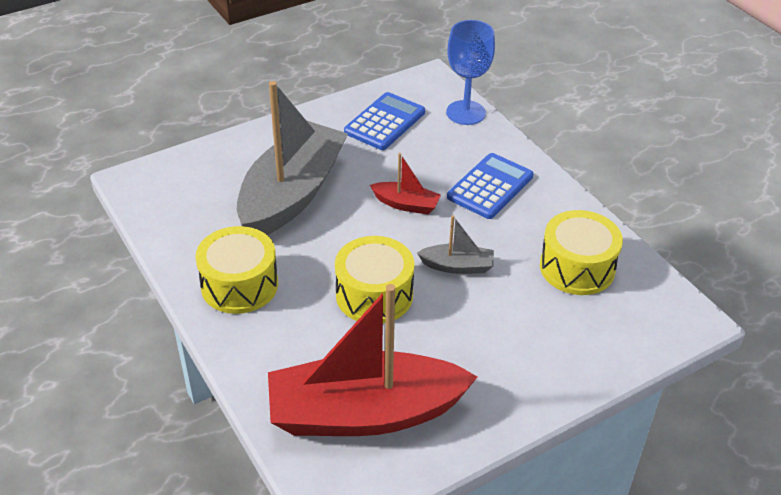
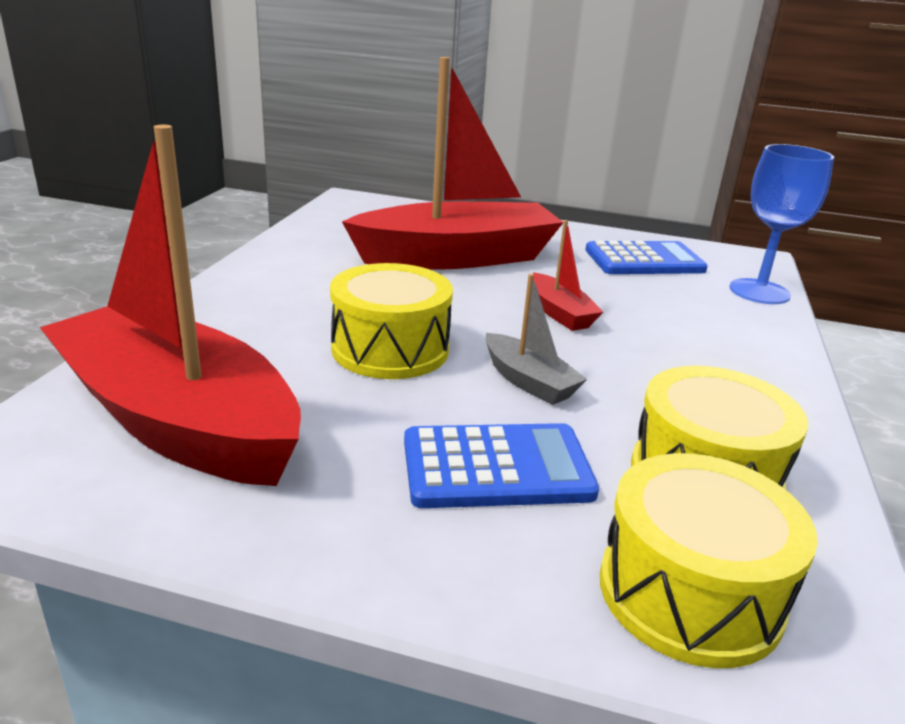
camera: 45 degrees right, 15 degrees down
(239, 285) = (291, 279): yellow drum -> yellow drum (690, 592)
(292, 194) = (457, 257): grey boat -> red boat
(490, 187) = (694, 349): blue calculator -> blue calculator (496, 467)

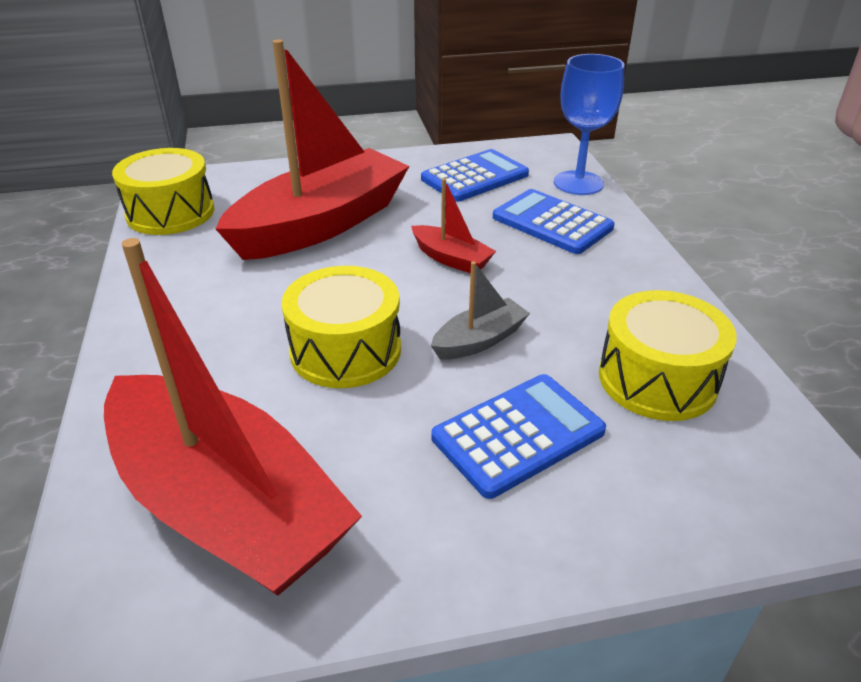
camera: 25 degrees left, 10 degrees up
(178, 421) = (226, 505): red boat -> red boat turned 150 degrees counterclockwise
(528, 381) = (479, 340): grey boat -> grey boat turned 60 degrees counterclockwise
(690, 592) = (711, 482): yellow drum -> yellow drum (170, 213)
(698, 314) = (552, 223): none -> blue calculator

